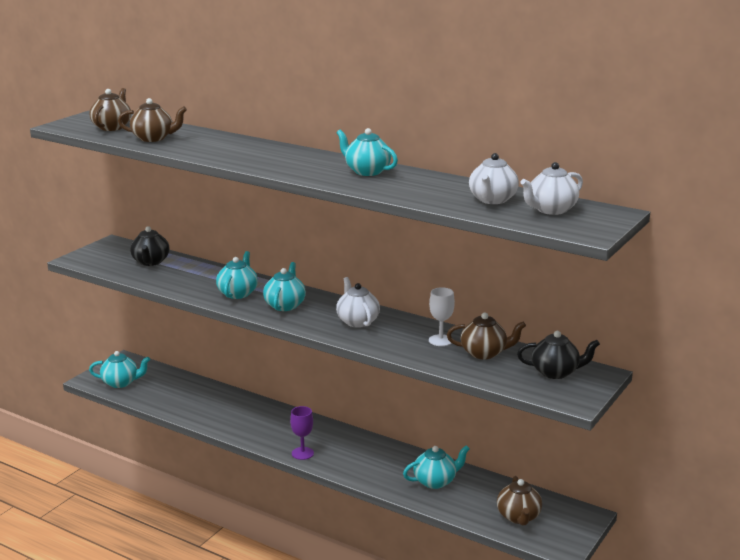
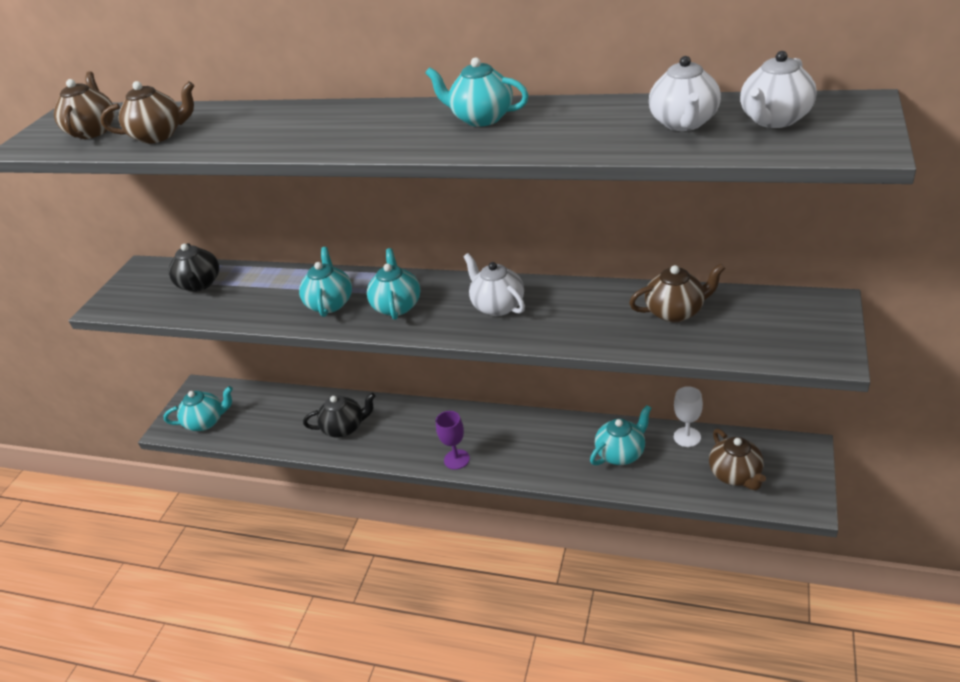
camera: 10 degrees left, 15 degrees up
(440, 340) = (613, 307): white goblet -> white goblet (687, 437)
(556, 372) = (777, 317): black teapot -> black teapot (345, 427)

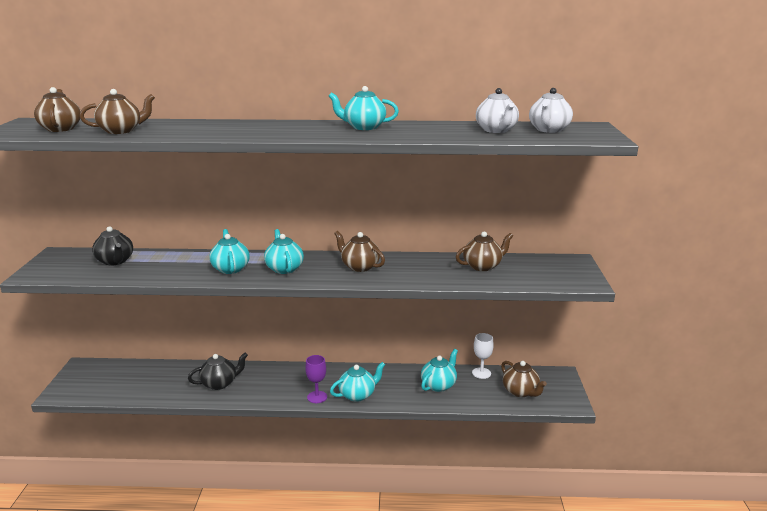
camera: 20 degrees left, 15 degrees down
(206, 421) = (94, 387): turquoise teapot -> turquoise teapot (358, 395)
(497, 306) = (359, 267): white teapot -> brown teapot

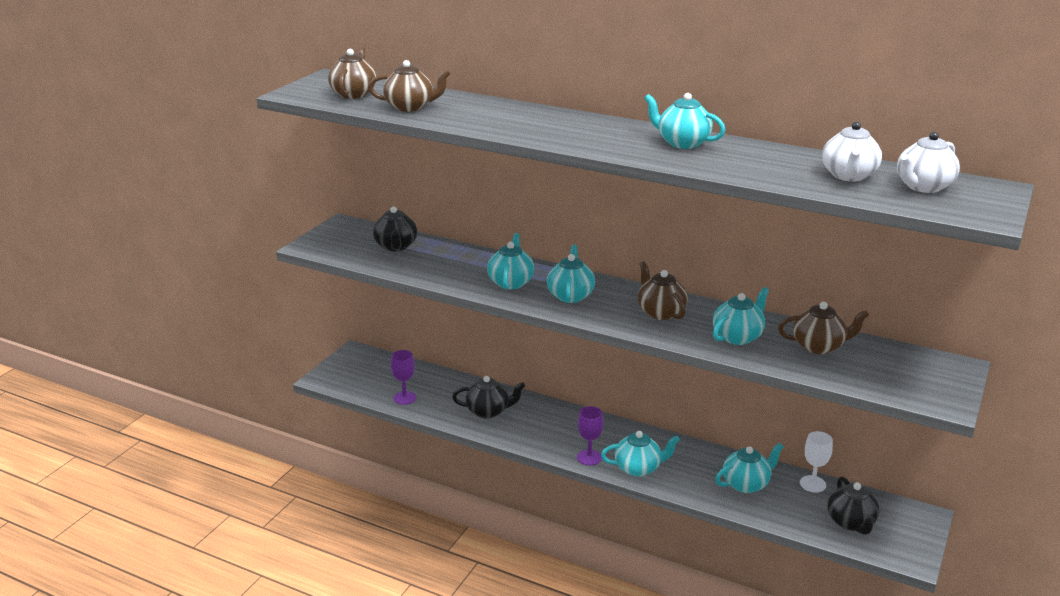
camera: 25 degrees right, 5 degrees up
(142, 391) = (404, 398): none -> purple goblet
(425, 271) = (738, 336): none -> turquoise teapot
(521, 392) = (851, 523): brown teapot -> black teapot

